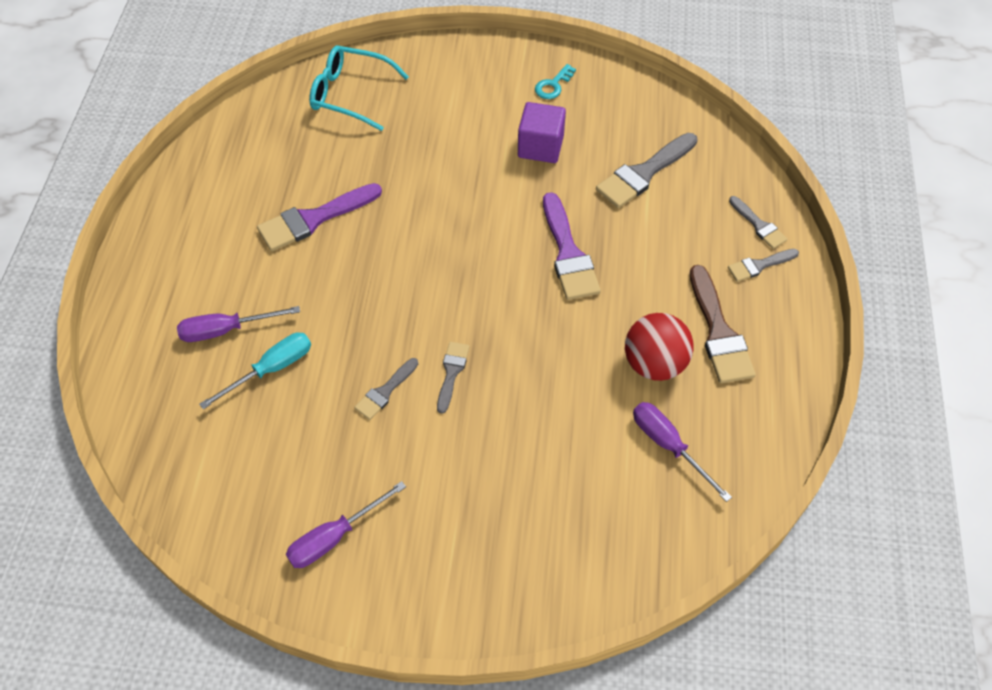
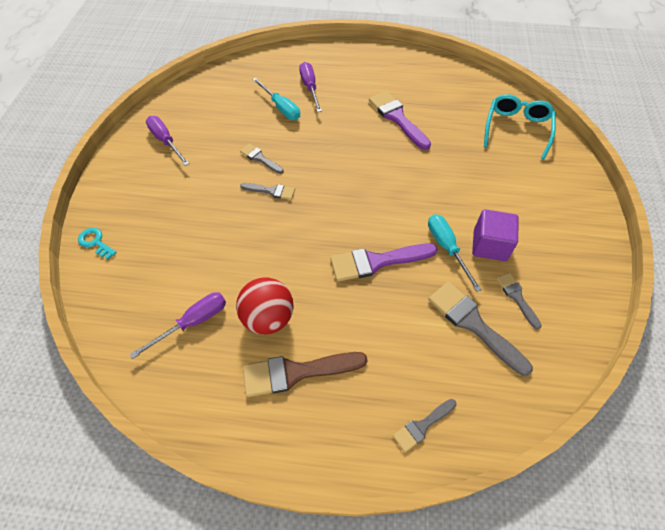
camera: 90 degrees right, 0 degrees up
(545, 185) = (447, 248): none -> turquoise screwdriver
(553, 85) = (566, 256): turquoise key -> turquoise key (95, 242)
(759, 265) = (372, 419): grey brush -> grey brush (516, 297)

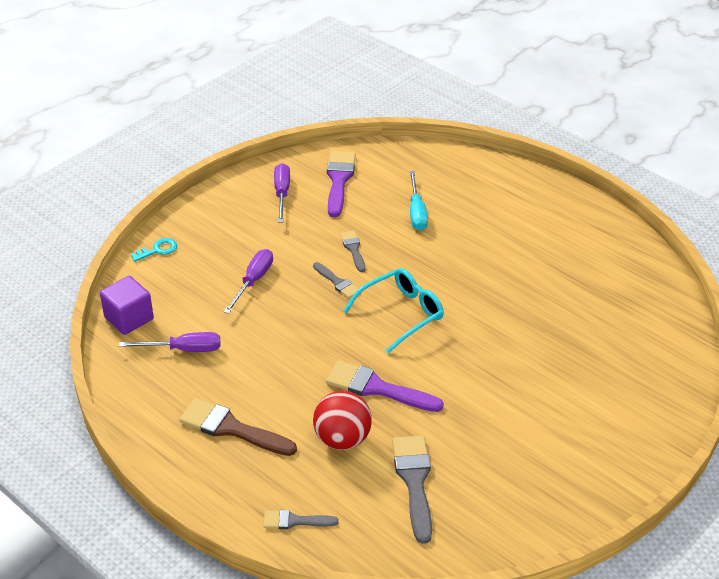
camera: 35 degrees right, 15 degrees down
(95, 242) = (158, 250): turquoise key -> turquoise key turned 75 degrees clockwise
(268, 318) = (244, 379): red ball -> red ball (342, 439)
(310, 88) = (464, 206): purple screwdriver -> purple screwdriver (253, 281)
(397, 118) = (527, 277): purple brush -> purple brush (339, 180)
(447, 248) = (454, 412): turquoise screwdriver -> none
(489, 245) = (499, 433): purple cube -> purple cube (129, 318)
(516, 129) = (650, 350): turquoise glasses -> turquoise glasses (400, 314)
(516, 297) = (478, 485): grey brush -> none

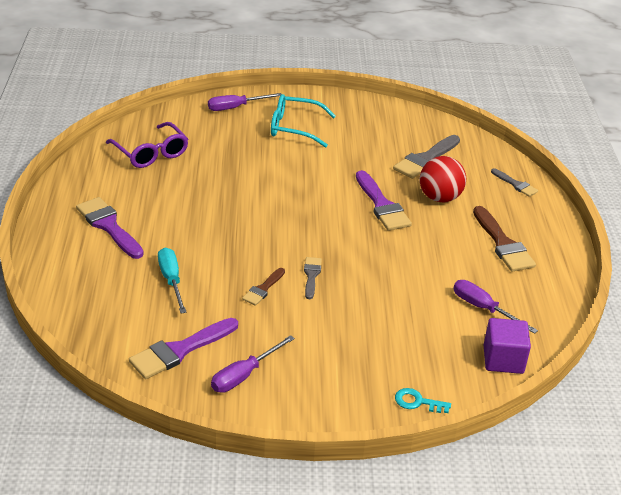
camera: 135 degrees left, 5 degrees down
(253, 281) = (371, 319): purple screwdriver -> purple screwdriver (236, 107)
(353, 249) = (263, 289): grey brush -> brown brush
(400, 314) = (302, 229): turquoise glasses -> turquoise glasses (295, 128)
(416, 212) = (171, 280): turquoise screwdriver -> turquoise screwdriver turned 60 degrees counterclockwise
(521, 215) = (108, 226): none -> purple brush
(617, 290) = (150, 153): none -> purple glasses

